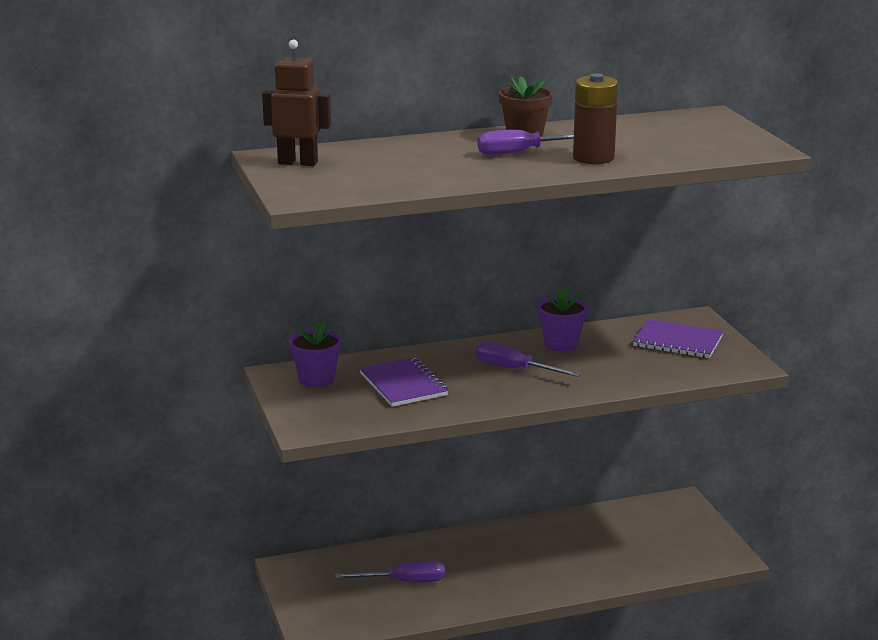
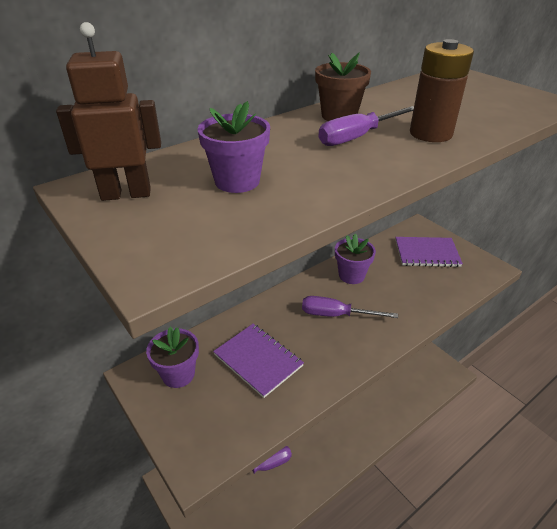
camera: 20 degrees left, 15 degrees up
(387, 166) = (237, 181): none -> purple flower pot

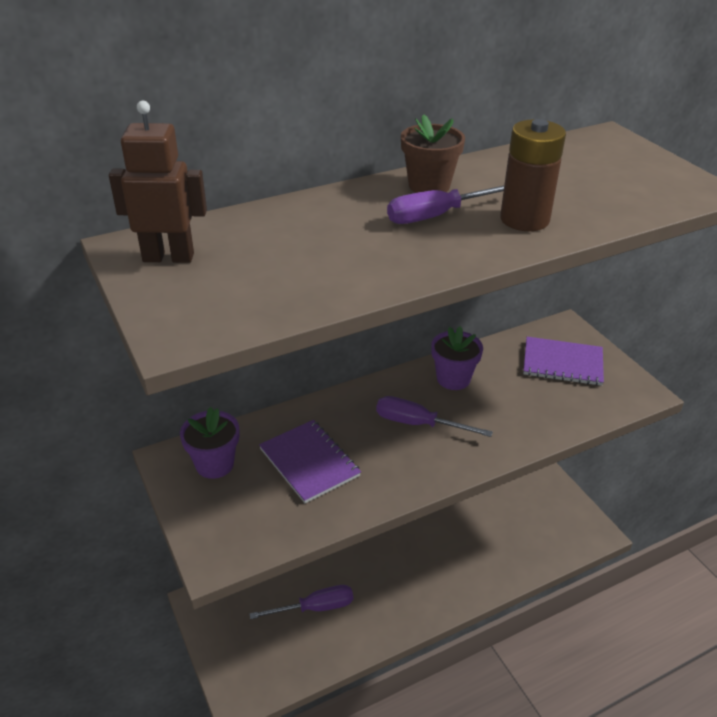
camera: 10 degrees right, 0 degrees up
(237, 181) = (284, 255): purple flower pot -> none

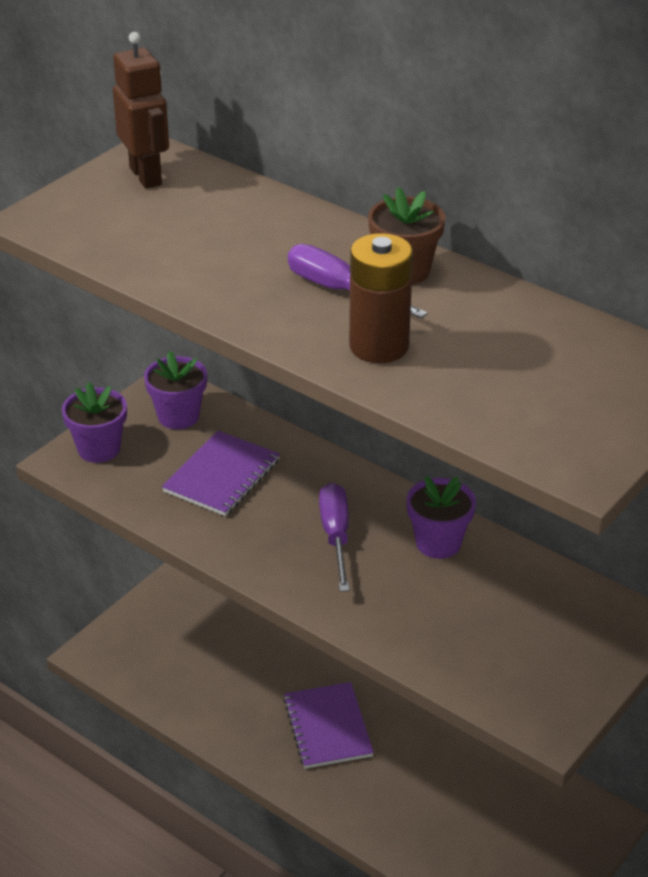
camera: 65 degrees right, 0 degrees up
(217, 529) = (99, 449): none -> purple flower pot
(315, 608) = (228, 671): purple screwdriver -> none
(562, 363) = (551, 634): purple notebook -> purple notebook (327, 727)

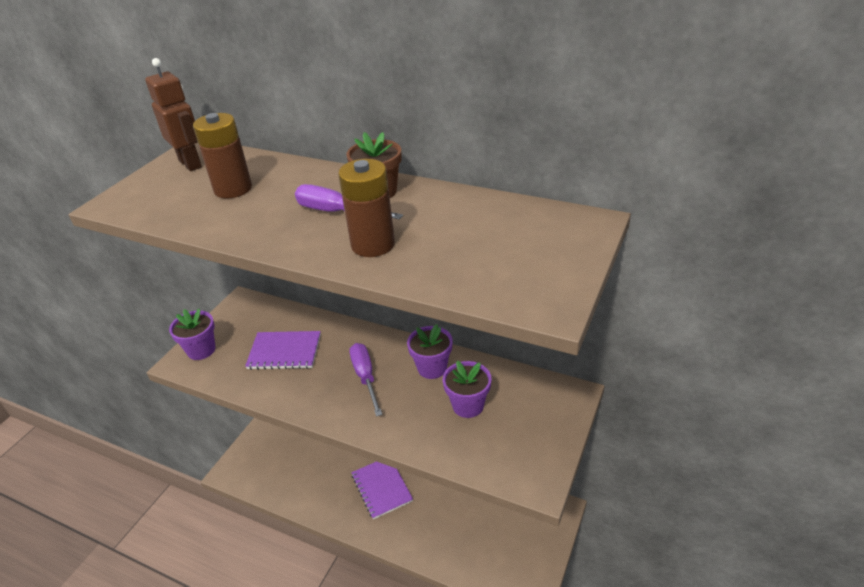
camera: 10 degrees left, 0 degrees up
(178, 416) = (251, 318): purple flower pot -> purple flower pot (468, 405)
(202, 228) = (233, 189): none -> brown battery
(222, 476) = (284, 352): purple notebook -> purple notebook turned 75 degrees clockwise

